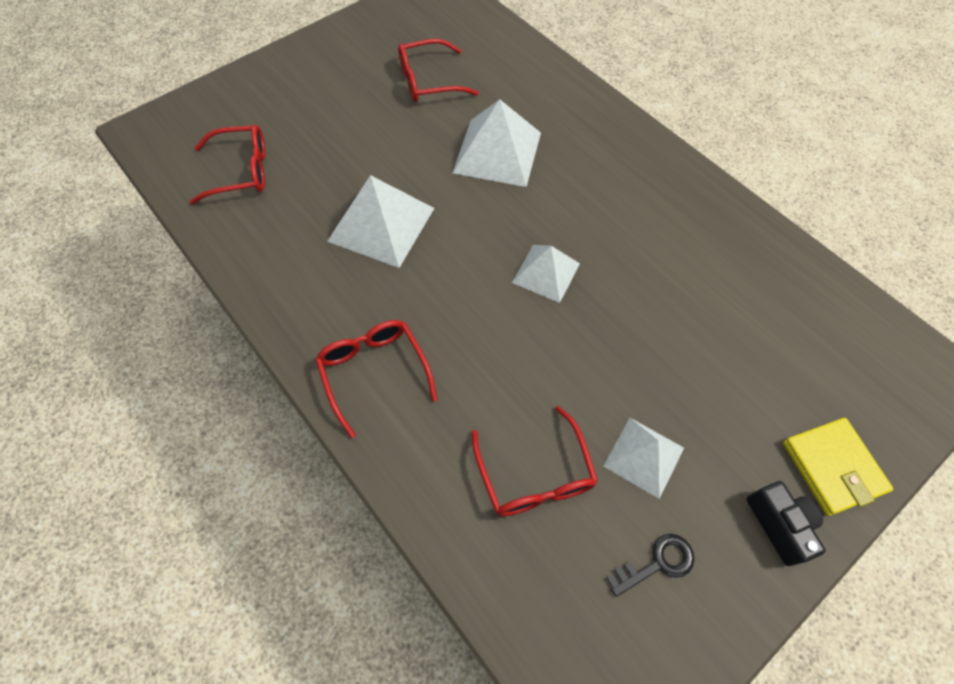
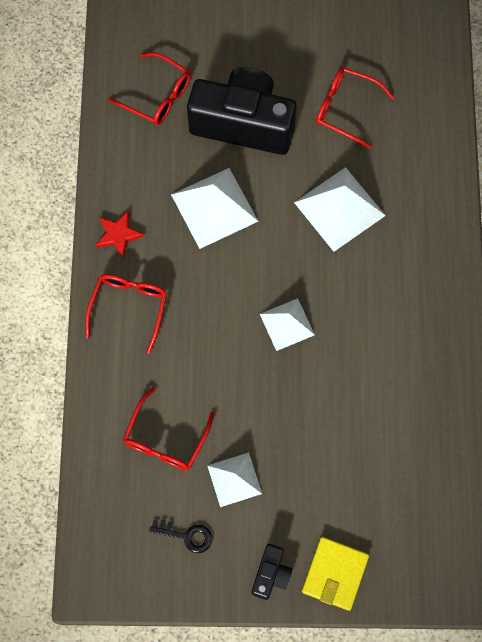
camera: 40 degrees right, 10 degrees up
(302, 312) = (118, 234): none -> red star
(347, 144) = (243, 124): none -> black camera

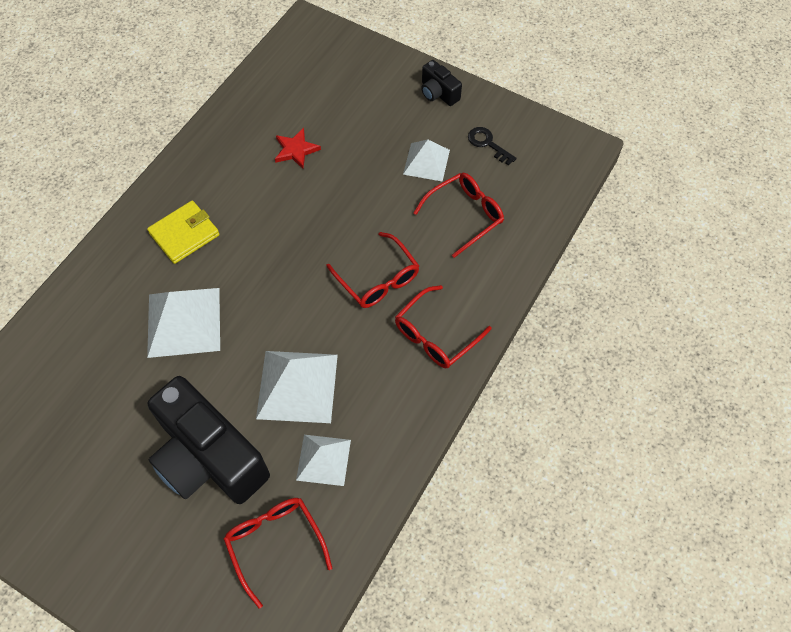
camera: 150 degrees left, 10 degrees down
(118, 234) = (407, 410): red star -> red star (296, 150)
(271, 574) = (438, 93): black camera -> black camera turned 90 degrees counterclockwise
(287, 324) = (304, 250): white pyramid -> white pyramid (323, 460)
(335, 574) = (391, 72): yellow wallet -> yellow wallet (184, 234)
(345, 109) = (99, 415): red glasses -> red glasses (378, 279)

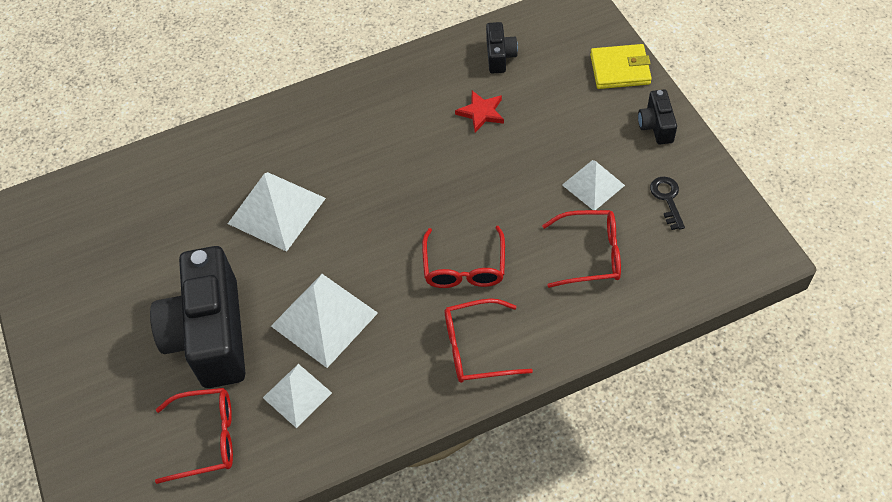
camera: 40 degrees right, 5 degrees down
(184, 234) = (333, 137): yellow wallet -> yellow wallet (620, 69)
(275, 97) = (499, 56): none -> black camera
(275, 543) = (206, 438): red glasses -> red glasses turned 75 degrees clockwise

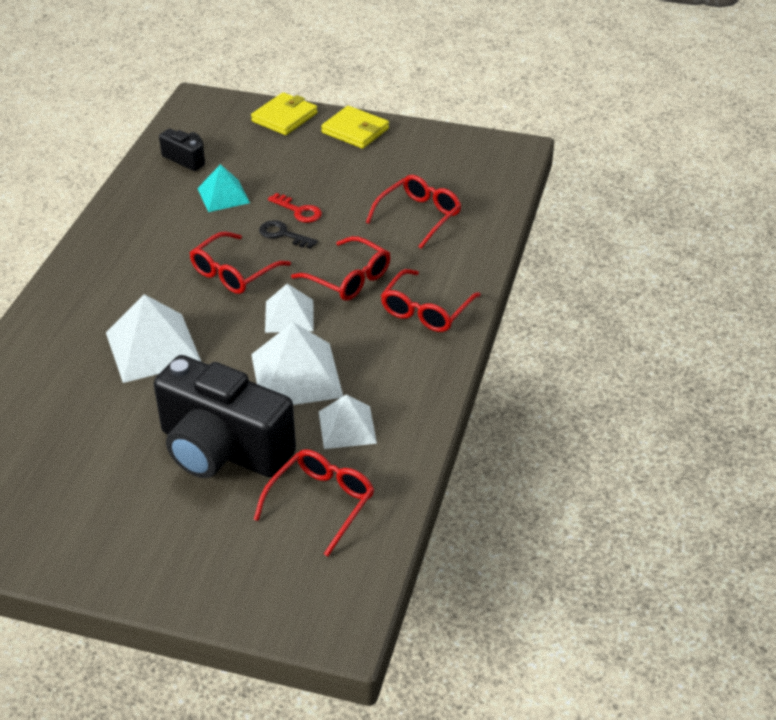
camera: 55 degrees left, 15 degrees down
(399, 191) = (233, 273): none -> red glasses
(481, 112) = (223, 195): red star -> turquoise pyramid
(512, 172) = (299, 211): none -> red key
(593, 185) = (364, 183): white pyramid -> white pyramid (289, 316)
(656, 126) = (355, 130): black camera -> yellow wallet
(667, 199) = (420, 160): black key -> black key (283, 234)

